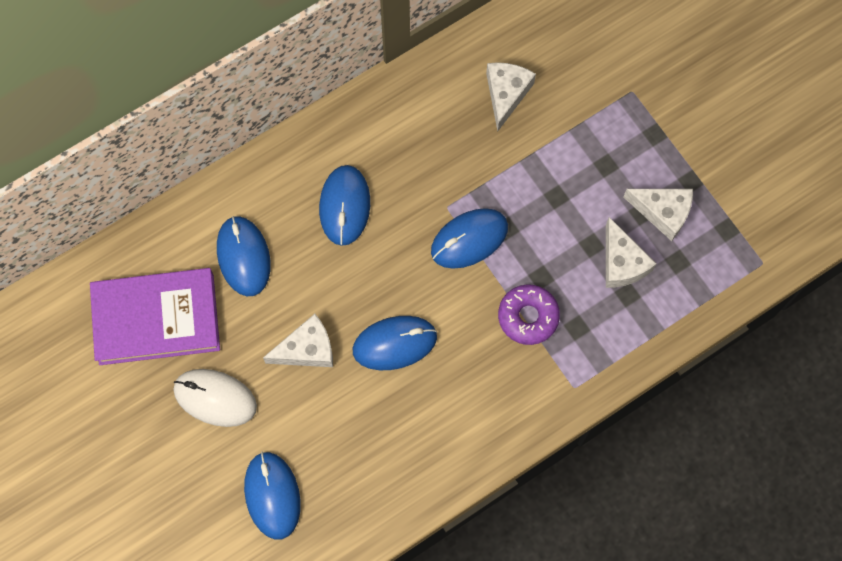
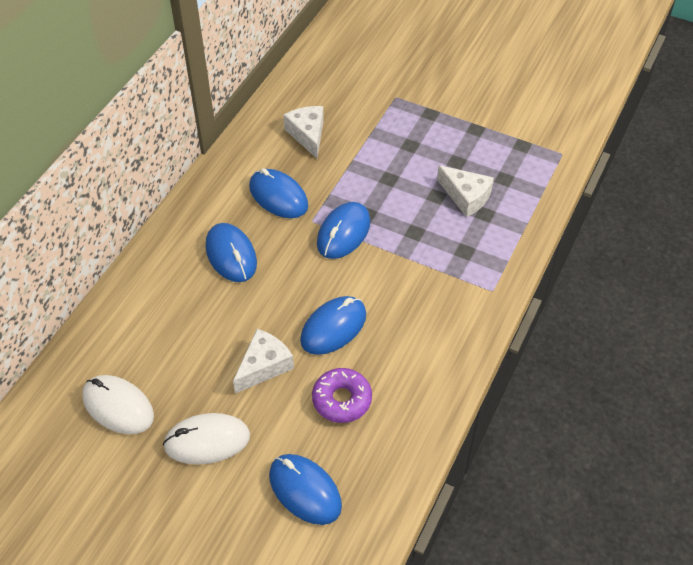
camera: 30 degrees left, 20 degrees down
(156, 318) = (118, 406): purple book -> white mouse
(244, 257) = (169, 326): blue mouse -> blue mouse (278, 196)
(528, 317) = (423, 261): purple donut -> purple donut (342, 400)
(663, 212) = (471, 155): white cheese -> none

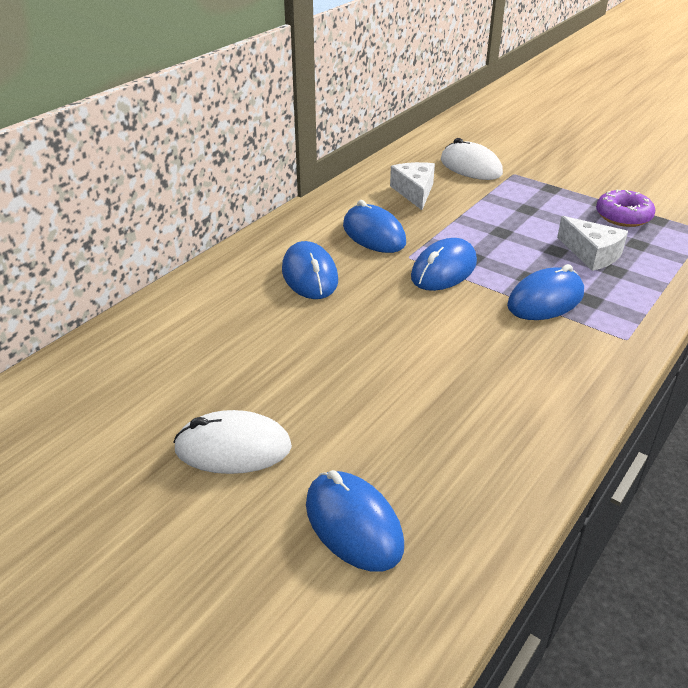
camera: 10 degrees right, 15 degrees down
(118, 406) = (133, 397): white mouse -> white mouse (471, 167)
(264, 366) = (325, 379): white cheese -> none
(333, 328) = (420, 352): blue mouse -> blue mouse (545, 300)
(342, 400) = (421, 426): purple donut -> purple donut (623, 216)

